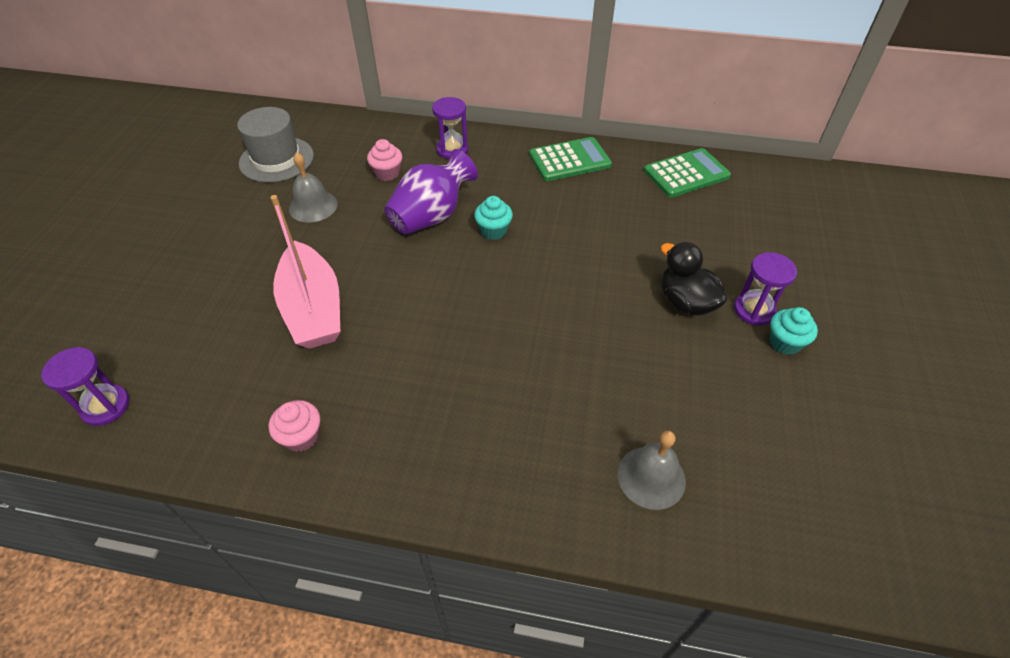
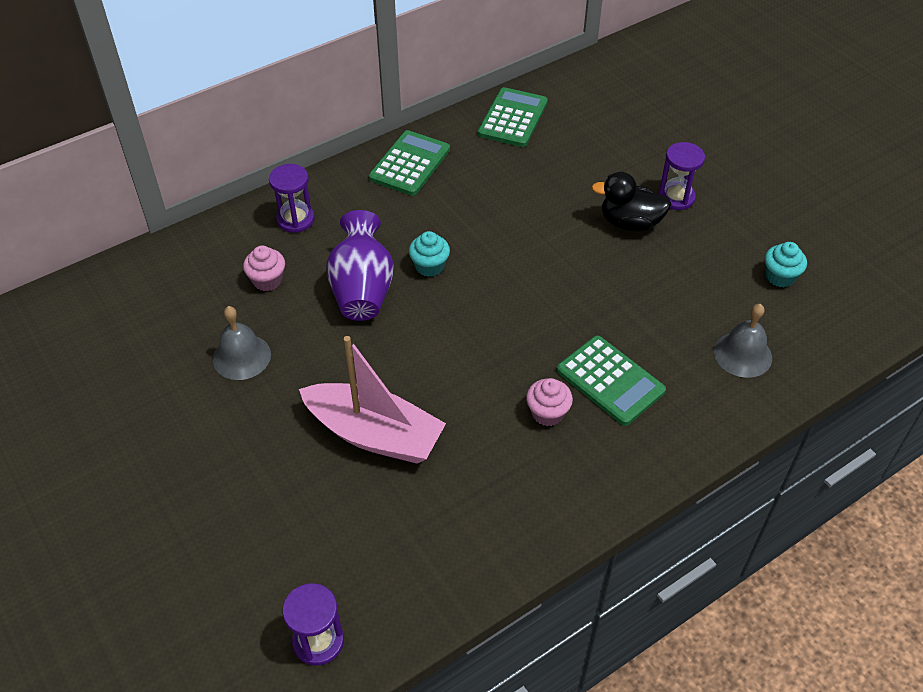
camera: 45 degrees left, 0 degrees up
(276, 159) = (134, 342): grey hat -> none
(301, 436) = (503, 522): pink cupcake -> pink cupcake (547, 413)
(511, 404) = (610, 381): none -> green calculator
(784, 342) = (717, 207): turquoise cupcake -> turquoise cupcake (780, 276)

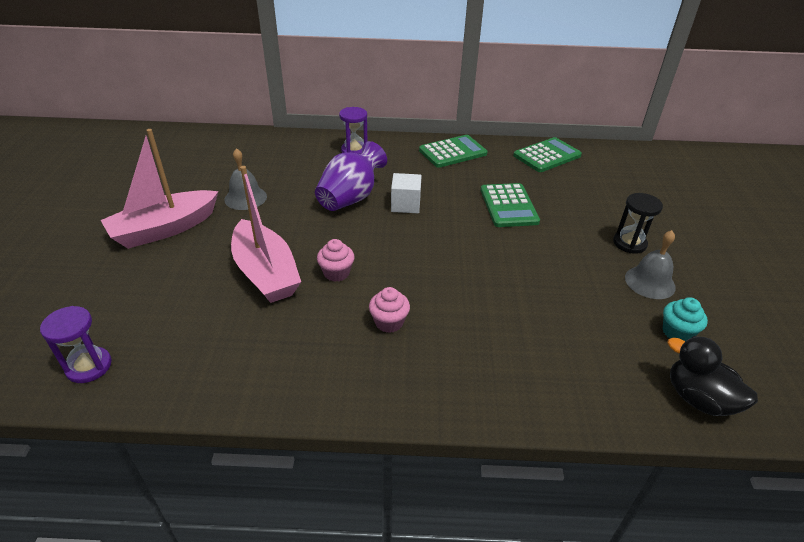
camera: 35 degrees right, 10 degrees down
(196, 451) = (165, 229): none -> pink boat
(267, 280) = (304, 170): pink cupcake -> pink cupcake (336, 273)
(429, 266) = (405, 205): turquoise cupcake -> white cube
(610, 381) = (457, 327): green calculator -> green calculator (508, 206)
(630, 223) = (575, 242): black duck -> black duck (698, 399)
(676, 197) = (629, 243): purple hourglass -> black hourglass
(742, 354) = (589, 368): grey bell -> grey bell (650, 282)

